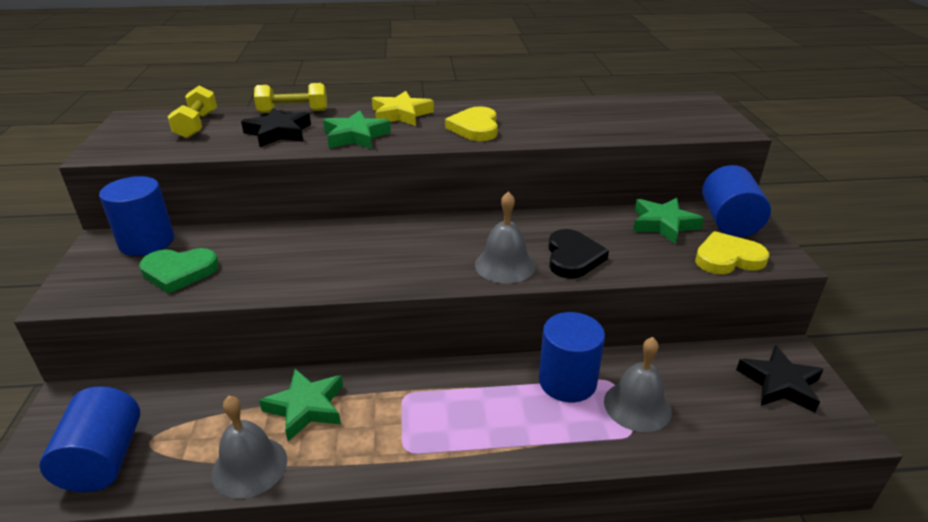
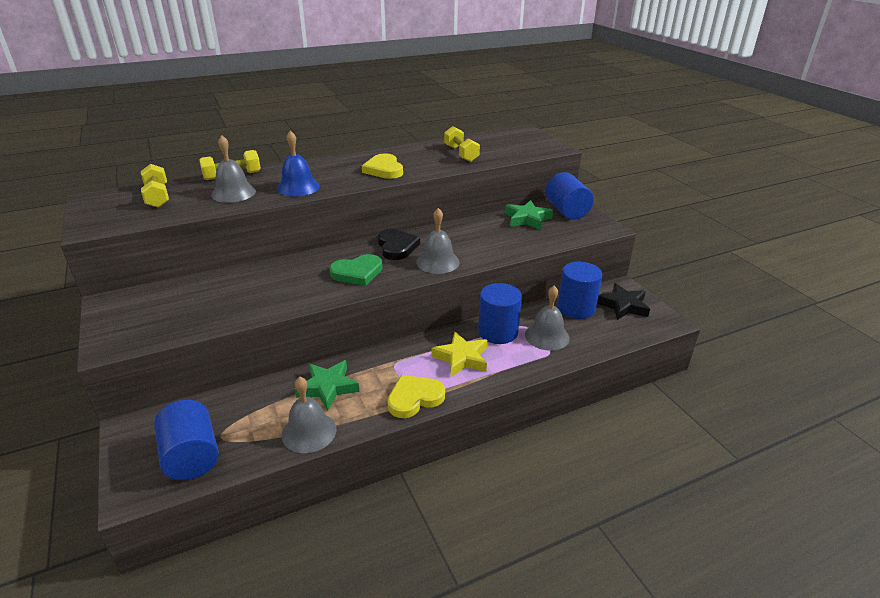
camera: 20 degrees left, 0 degrees up
(147, 242) = (149, 295): blue cylinder -> blue cylinder (576, 308)
(179, 272) = (194, 311): green heart -> green heart (357, 273)
(278, 133) = (233, 193): black star -> grey bell
(355, 136) = (298, 187): green star -> blue bell
(401, 114) = (321, 167): yellow star -> yellow star (462, 358)
(573, 257) = (480, 249): black heart -> black heart (396, 247)
(590, 119) = (461, 154): none -> yellow dumbbell
(727, 258) = (575, 233): yellow heart -> yellow heart (414, 398)

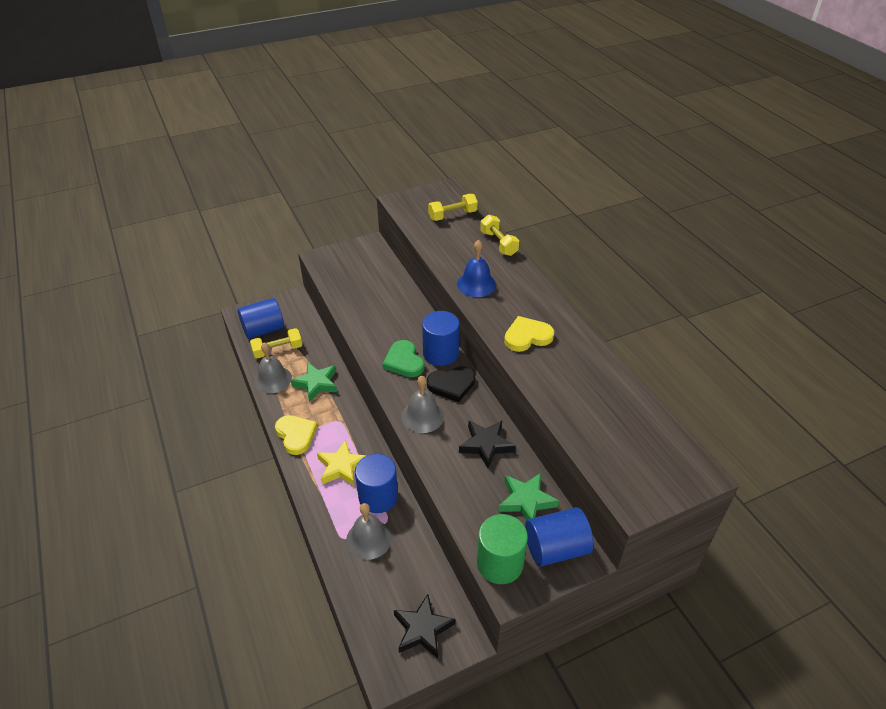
camera: 90 degrees right, 10 degrees up
(233, 193) = (461, 250): grey bell -> none
(461, 154) = (588, 400): yellow dumbbell -> yellow dumbbell (278, 350)
(472, 232) = (486, 445): none -> black star
(576, 308) = (418, 575): blue cylinder -> blue cylinder (440, 353)
(587, 231) = (500, 563): none -> green cylinder

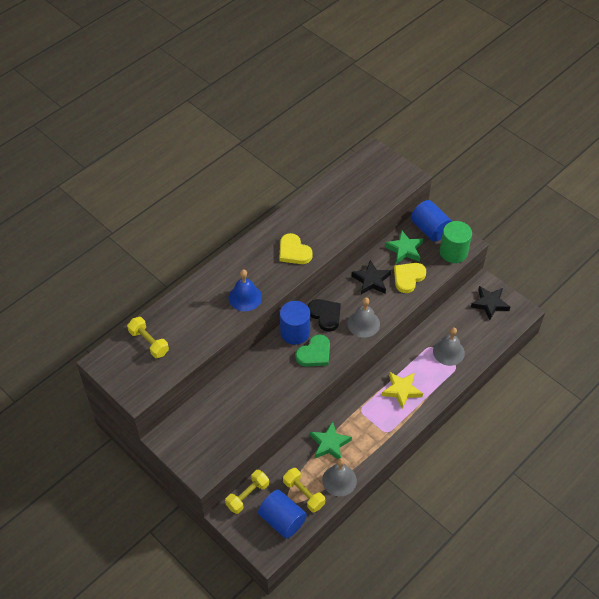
camera: 110 degrees left, 10 degrees up
(296, 435) = (388, 434): yellow heart -> yellow heart (408, 278)
(378, 497) = (415, 358): blue cylinder -> none
(498, 243) = (182, 297): yellow dumbbell -> yellow dumbbell (247, 495)

